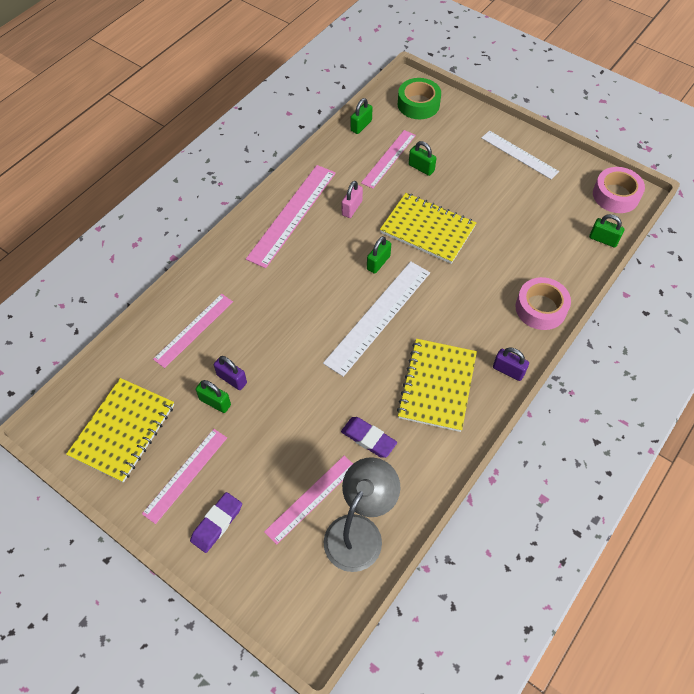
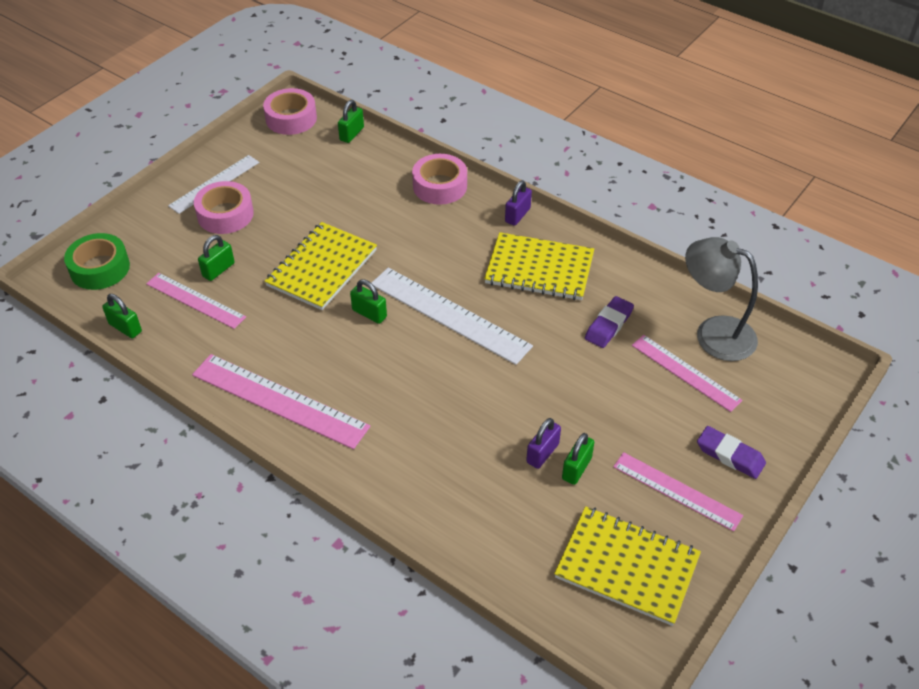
camera: 90 degrees left, 10 degrees down
(193, 330) = (469, 501): pink ruler -> none
(352, 208) = (276, 338): pink padlock -> none
(483, 165) = (225, 214): none -> pink tape

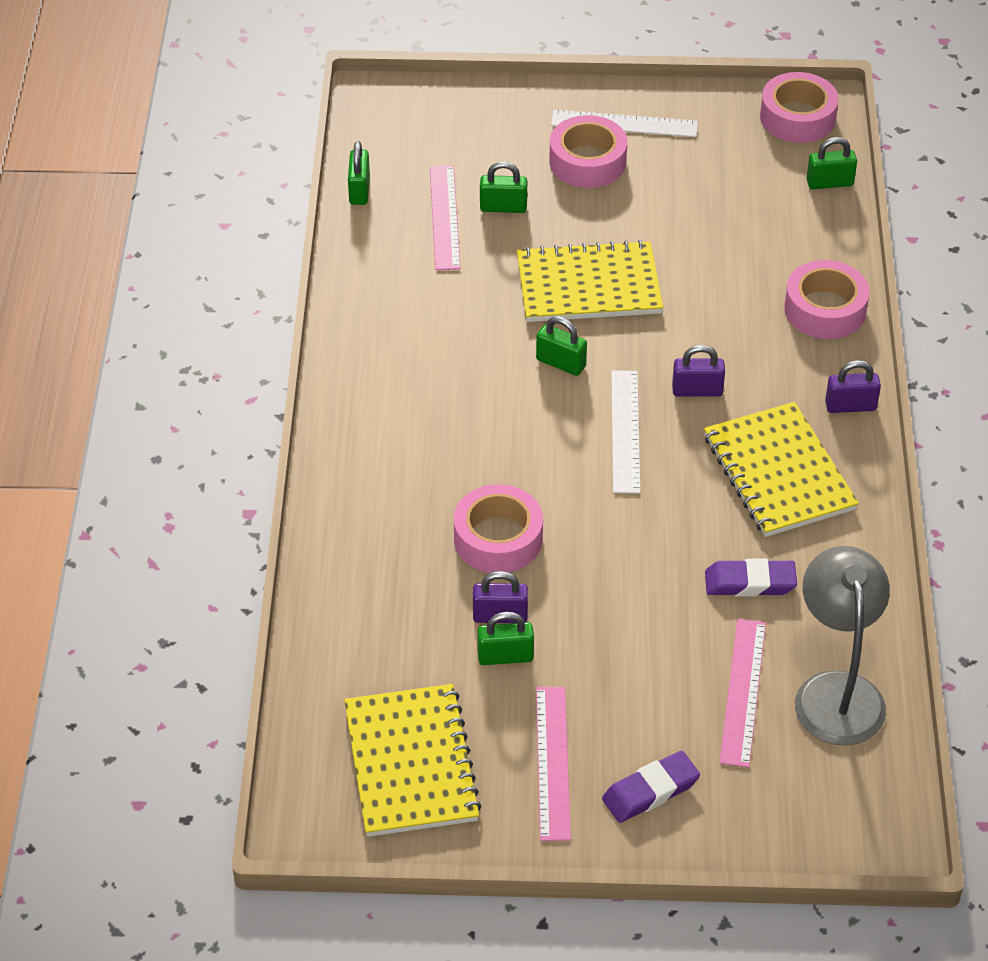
camera: 55 degrees right, 0 degrees up
(100, 268) = (416, 120): green tape -> none
(280, 400) = (376, 362): pink ruler -> none
(369, 313) = (561, 363): green padlock -> green padlock turned 60 degrees counterclockwise
(448, 268) = (697, 390): none -> purple padlock
(449, 314) = (625, 431): white ruler -> white ruler, size x0.64
(480, 420) = (498, 538): none -> pink tape
(730, 455) = (650, 791): purple eraser -> purple eraser turned 60 degrees clockwise

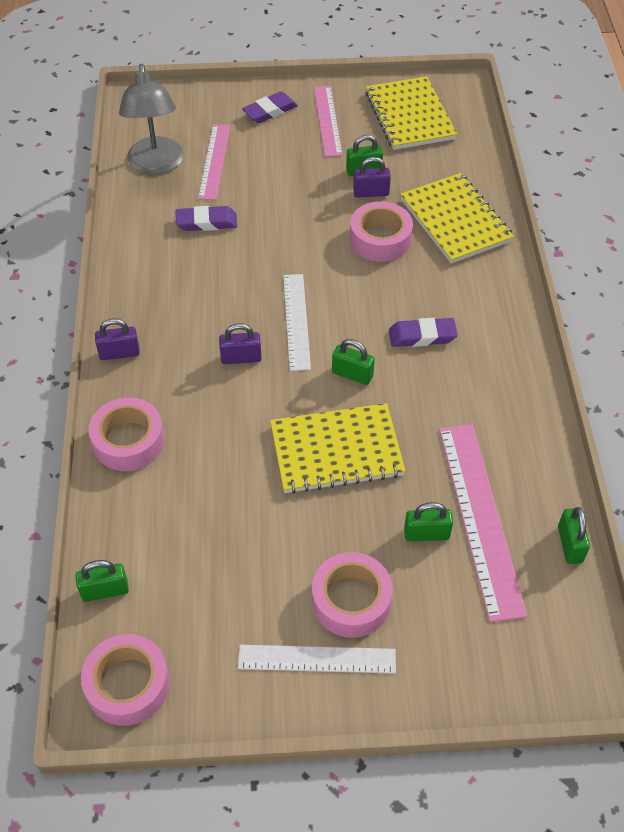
camera: 175 degrees right, 5 degrees up
(445, 217) = (479, 517): pink ruler -> pink ruler, size x1.55
(466, 402) = (422, 336): none -> purple eraser
(779, 472) = (180, 297): yellow notebook -> yellow notebook (455, 220)

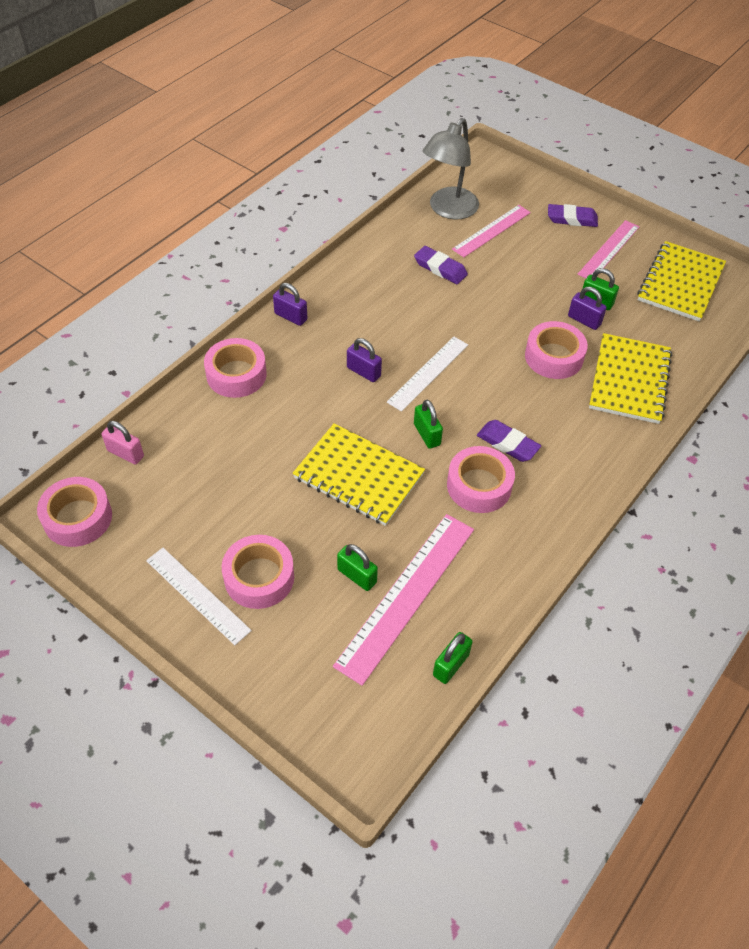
camera: 40 degrees right, 0 degrees up
(105, 590) = (125, 453): green padlock -> pink padlock
(437, 386) = (479, 486): none -> pink tape

